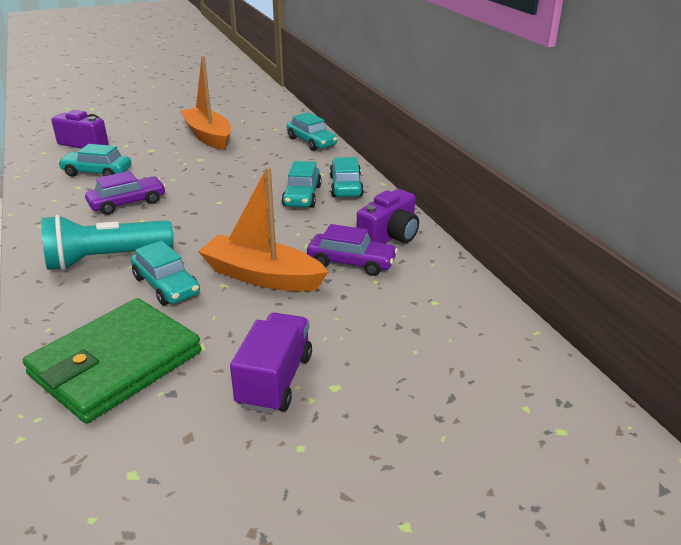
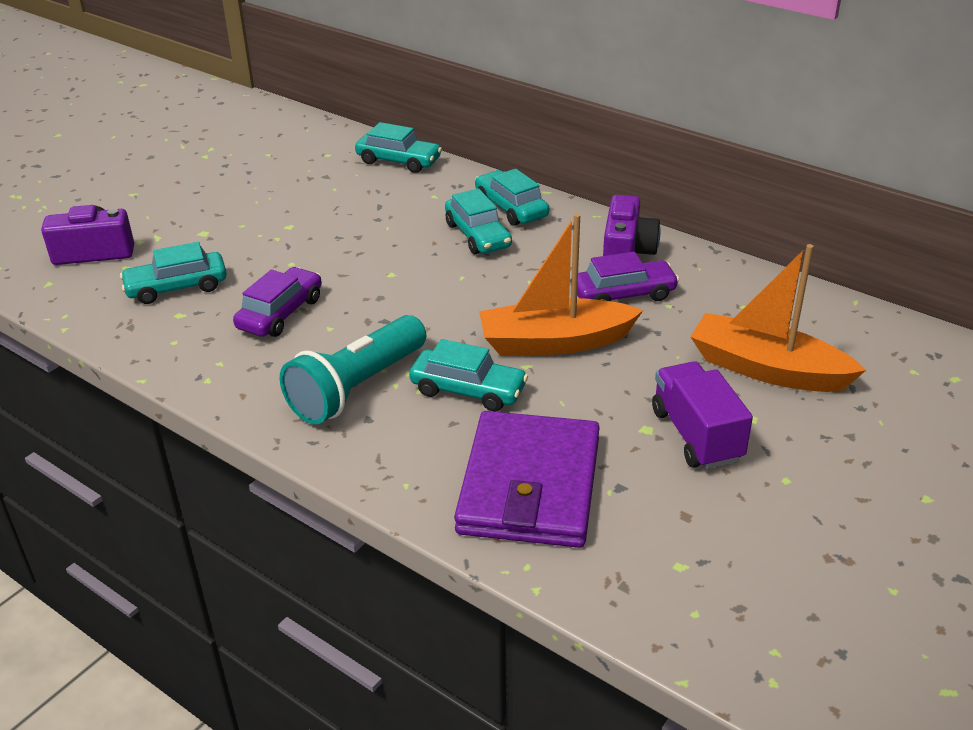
camera: 30 degrees left, 5 degrees up
(116, 363) = (529, 485): green wallet -> purple wallet
(208, 136) = (255, 191): orange boat -> orange boat (767, 369)

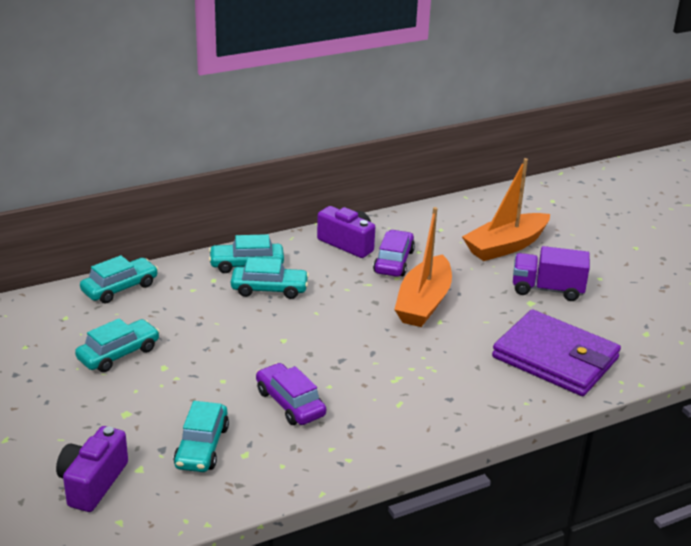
camera: 65 degrees left, 5 degrees down
(356, 388) = (412, 394): turquoise flashlight -> none
(468, 390) = (448, 350): turquoise car -> turquoise car (118, 354)

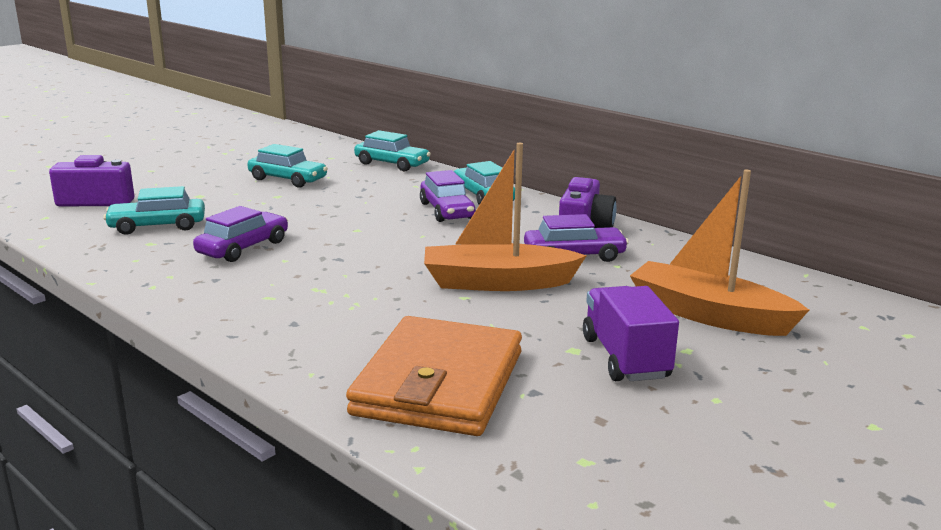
camera: 70 degrees right, 10 degrees down
(269, 289) = (447, 211): turquoise car -> purple car
(555, 358) = (439, 383): purple wallet -> orange wallet

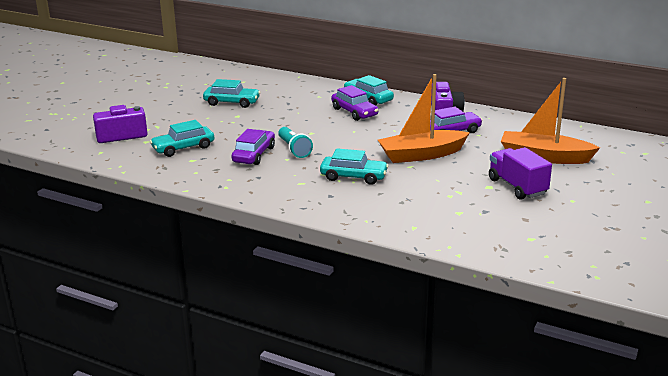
camera: 15 degrees left, 5 degrees up
(308, 248) = (294, 149): none -> turquoise flashlight
(392, 164) = (289, 81): turquoise car -> turquoise car (353, 177)
(439, 383) = (435, 214): orange wallet -> none

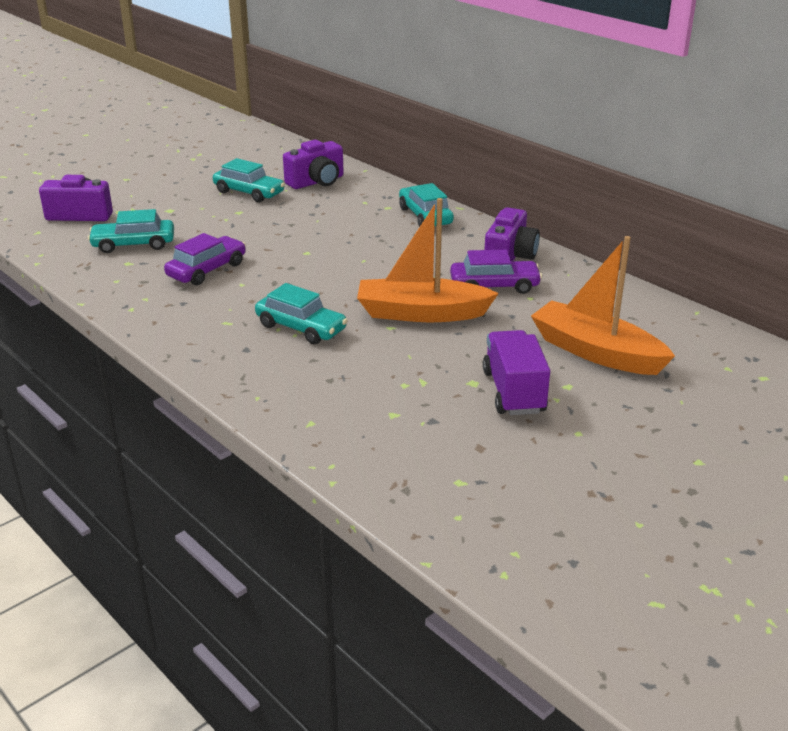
camera: 20 degrees right, 5 degrees up
(273, 88) = (316, 182): none -> purple camera
(294, 149) = (263, 272): turquoise flashlight -> none
(354, 112) = (389, 233): purple car -> none

